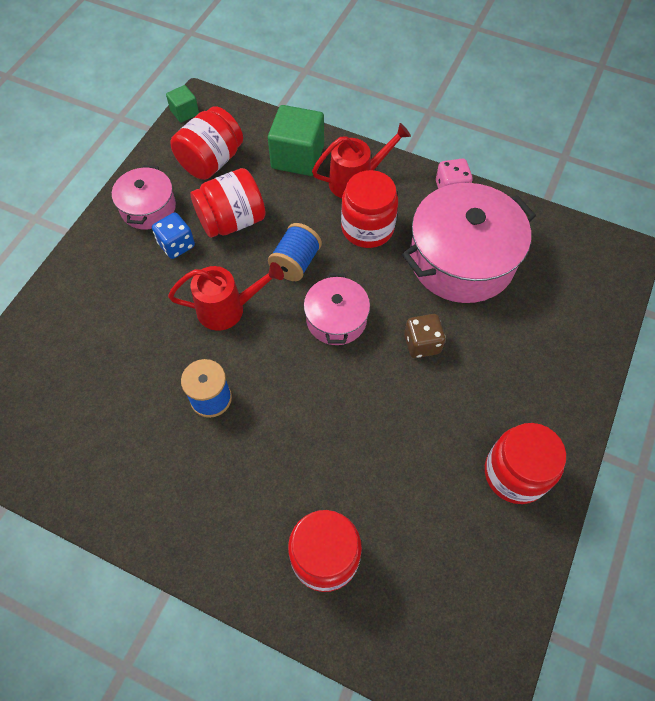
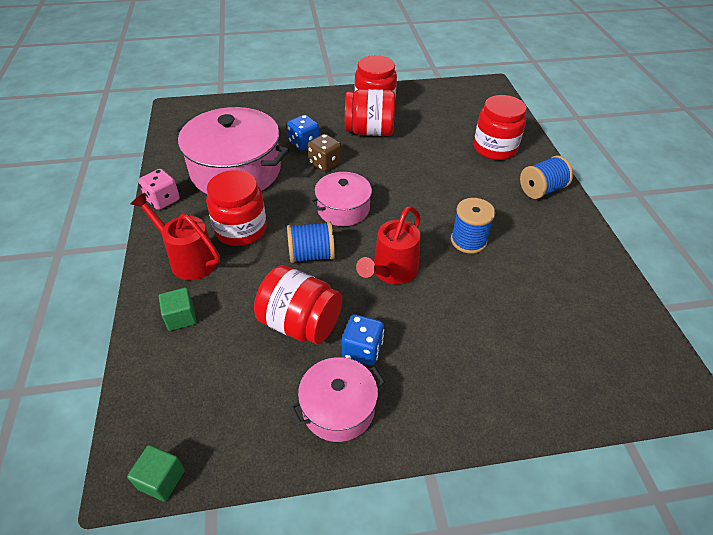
camera: 125 degrees left, 15 degrees down
(211, 161) = (232, 392): red jar -> red jar (369, 131)
(216, 541) = (541, 190): none -> blue spool
(228, 309) = (391, 272): red watering can -> red watering can turned 105 degrees counterclockwise
(297, 157) = (181, 317): green cube -> green cube, size x0.52
(474, 344) = (304, 143): none -> blue dice

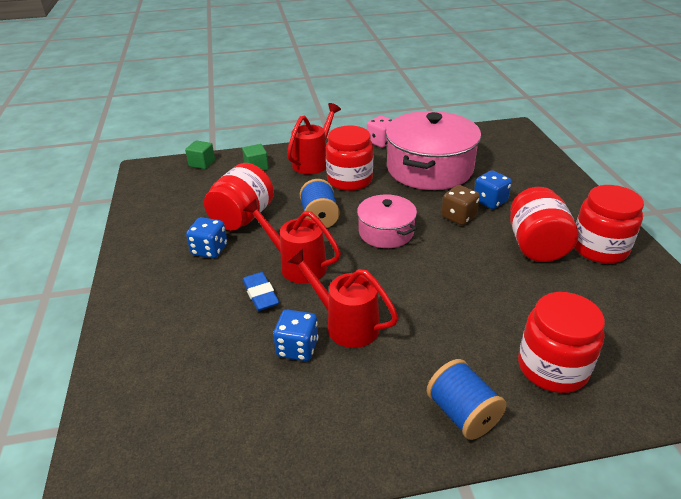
camera: 90 degrees right, 10 degrees down
(161, 479) = (136, 179): green cube -> green cube (202, 163)
(338, 408) = (159, 240): pink pot -> none
(436, 298) = (260, 294): none -> blue eraser
(468, 240) = (345, 324): blue spool -> red watering can
(500, 270) = (297, 348): none -> blue dice

